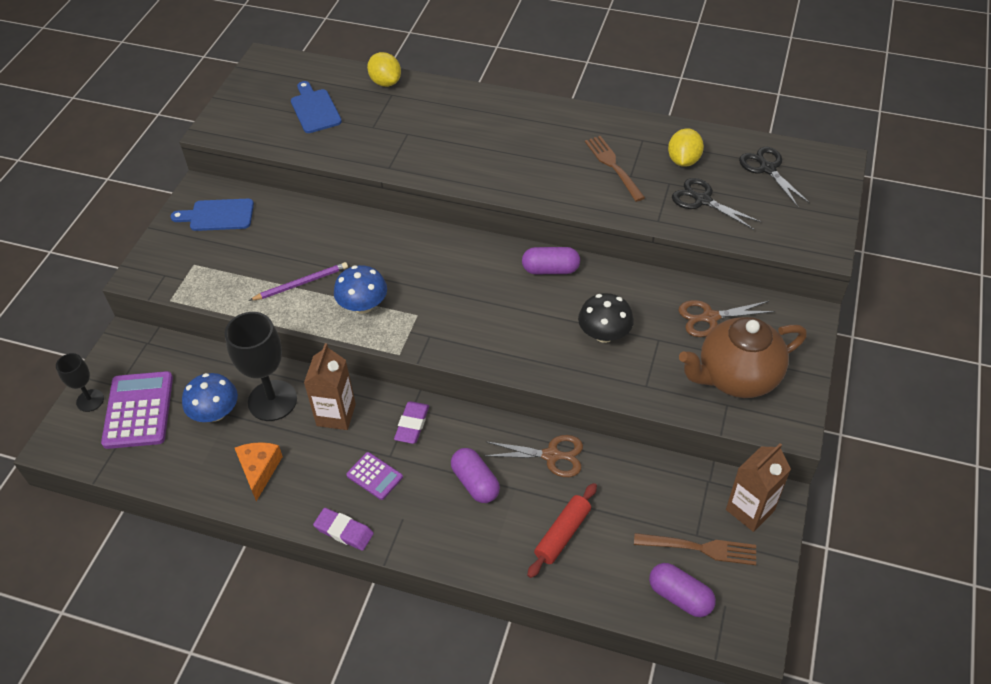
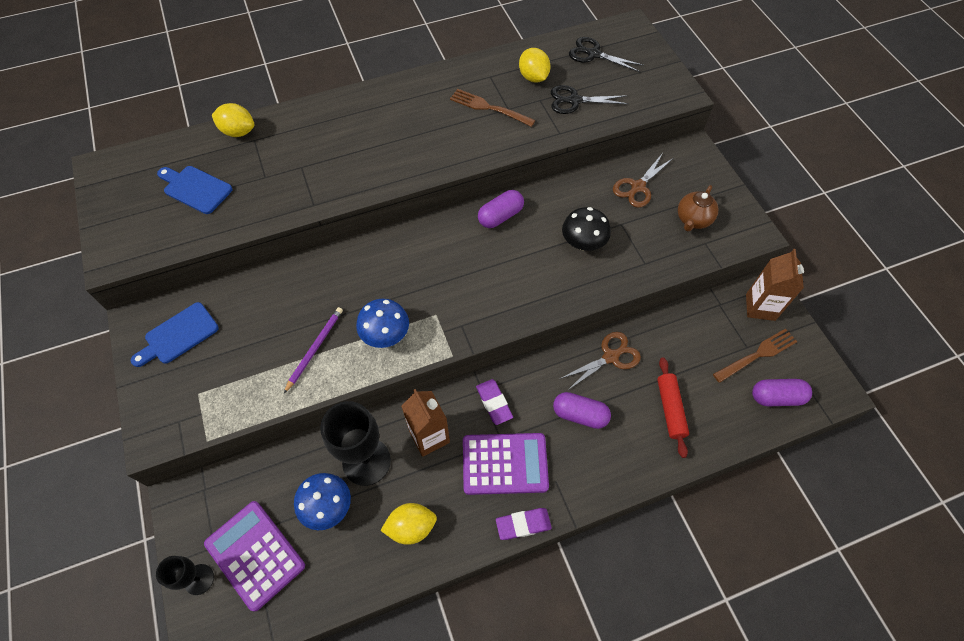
camera: 40 degrees left, 10 degrees up
(259, 470) = (411, 527): orange cheese -> yellow lemon
(374, 476) = (505, 464): purple calculator -> purple calculator, size x1.86
(736, 377) = (693, 220): brown teapot -> brown teapot, size x0.56

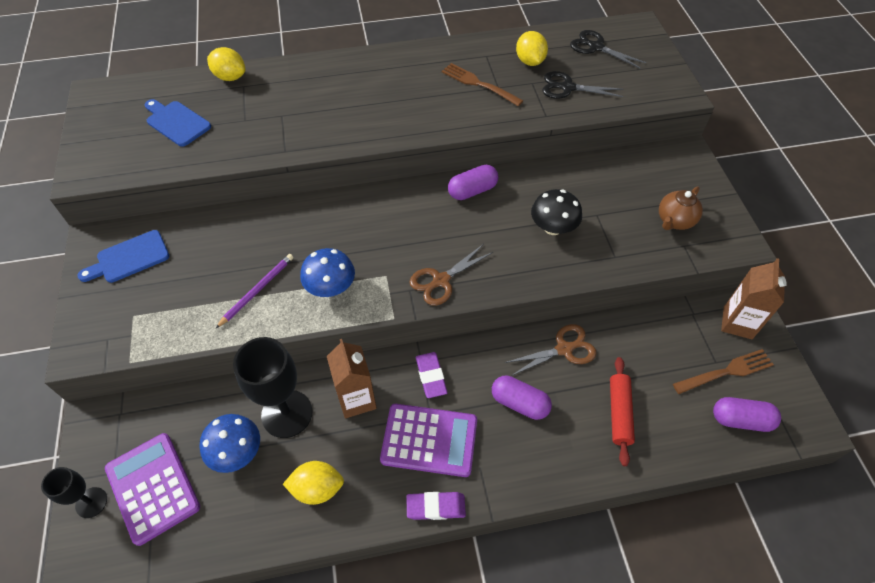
camera: 10 degrees right, 5 degrees down
(637, 187) = (621, 181): brown scissors -> brown scissors (440, 281)

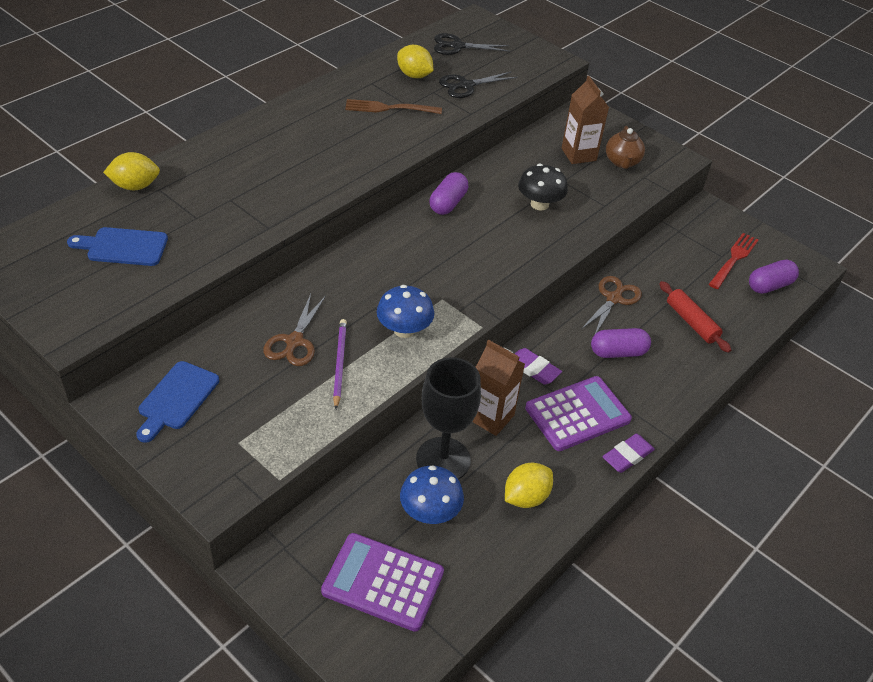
camera: 40 degrees left, 10 degrees down
(91, 502) = (336, 628): black goblet -> none
(440, 281) = (491, 282): brown scissors -> brown scissors (294, 342)
(726, 372) = (734, 259): brown fork -> red fork
(737, 323) = (712, 223): brown carton -> brown carton (578, 154)

